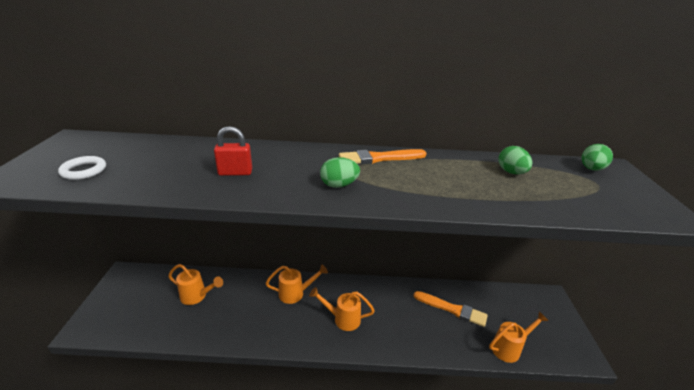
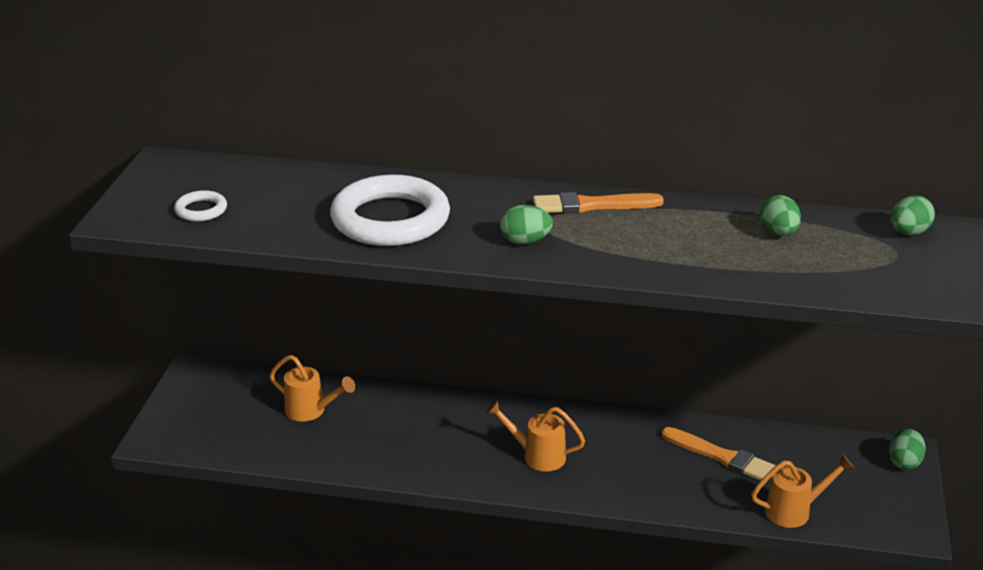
camera: 10 degrees right, 0 degrees up
(235, 172) = (390, 219): red padlock -> white ring
(295, 293) = (466, 418): orange watering can -> none
(554, 304) = (904, 462): none -> green egg

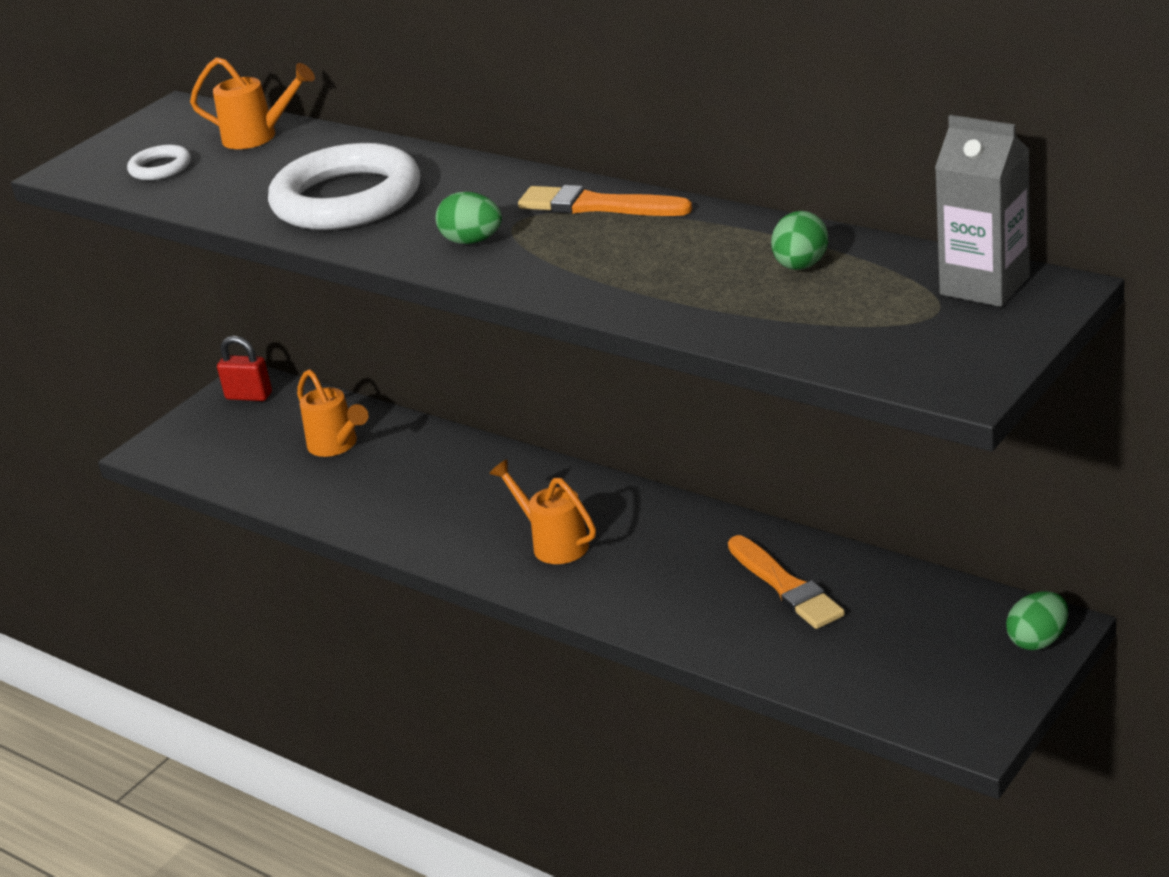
camera: 30 degrees right, 0 degrees up
(205, 383) = (249, 396): none -> red padlock
(795, 511) = (827, 673): orange watering can -> orange watering can (258, 137)
(908, 233) = (984, 285): green egg -> grey carton

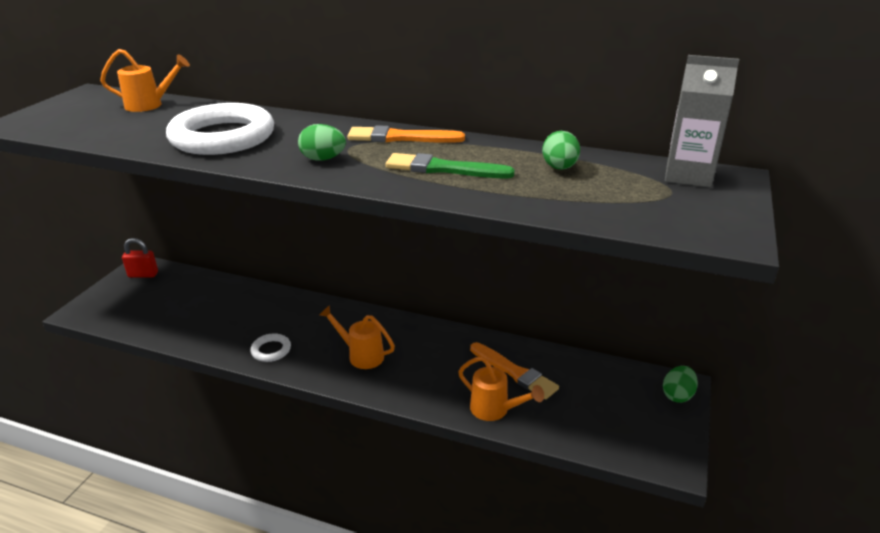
camera: 20 degrees left, 0 degrees up
(160, 168) = (80, 122): white ring -> white ring (271, 350)
(337, 446) = (206, 302): orange watering can -> orange watering can (495, 410)
(633, 263) = (444, 169): none -> green brush

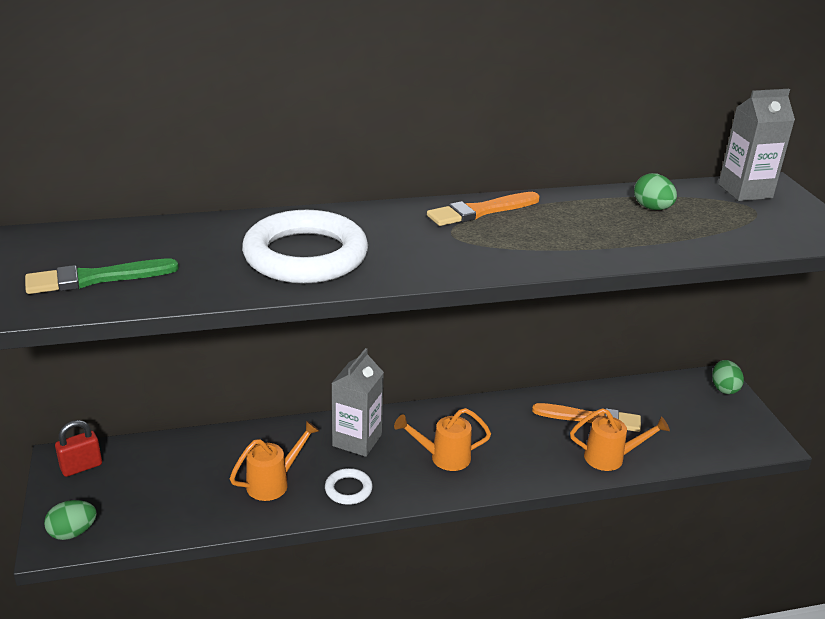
camera: 35 degrees left, 0 degrees up
(150, 105) = (140, 237): orange watering can -> orange watering can (274, 482)
(316, 319) = (357, 440): none -> grey carton
(323, 159) = (450, 253): green egg -> green egg (73, 532)
(444, 169) = (569, 234): green brush -> green brush (96, 278)

